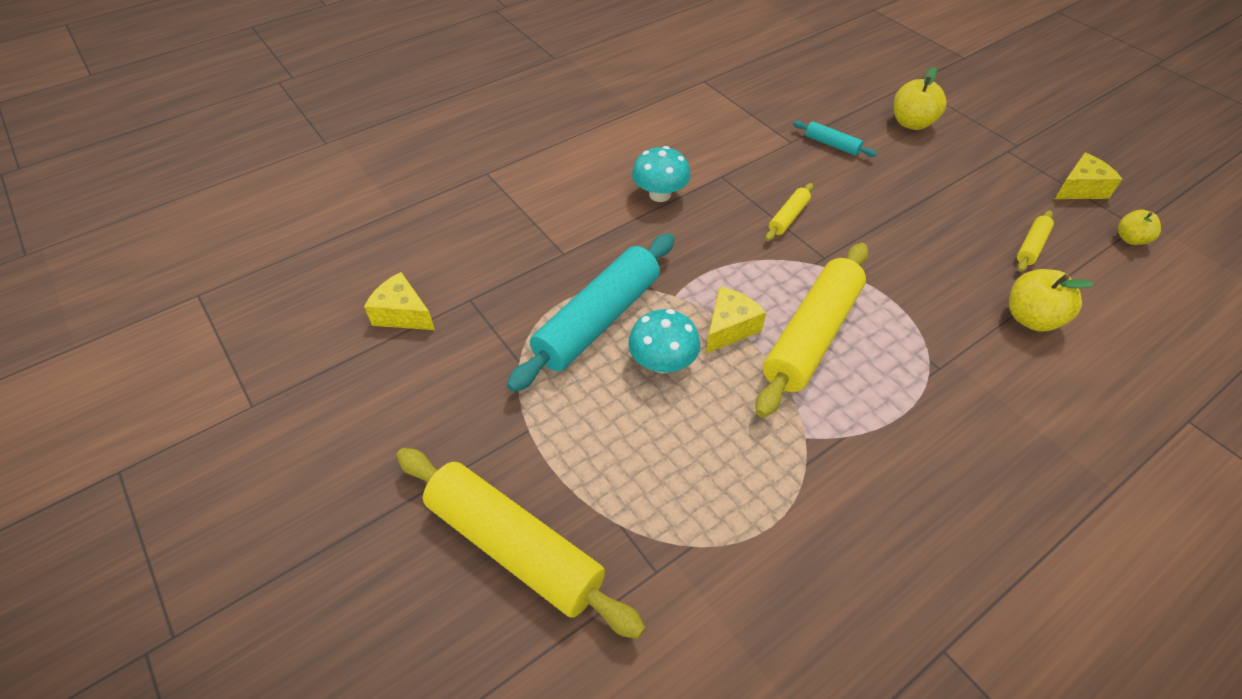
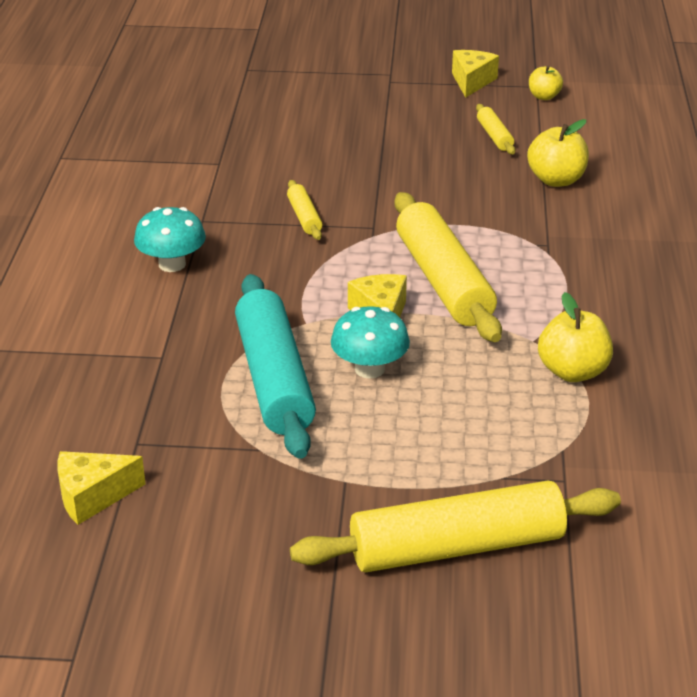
camera: 50 degrees left, 15 degrees down
(832, 144) = (255, 147): turquoise rolling pin -> none
(912, 123) = (293, 98): yellow apple -> yellow apple (572, 372)

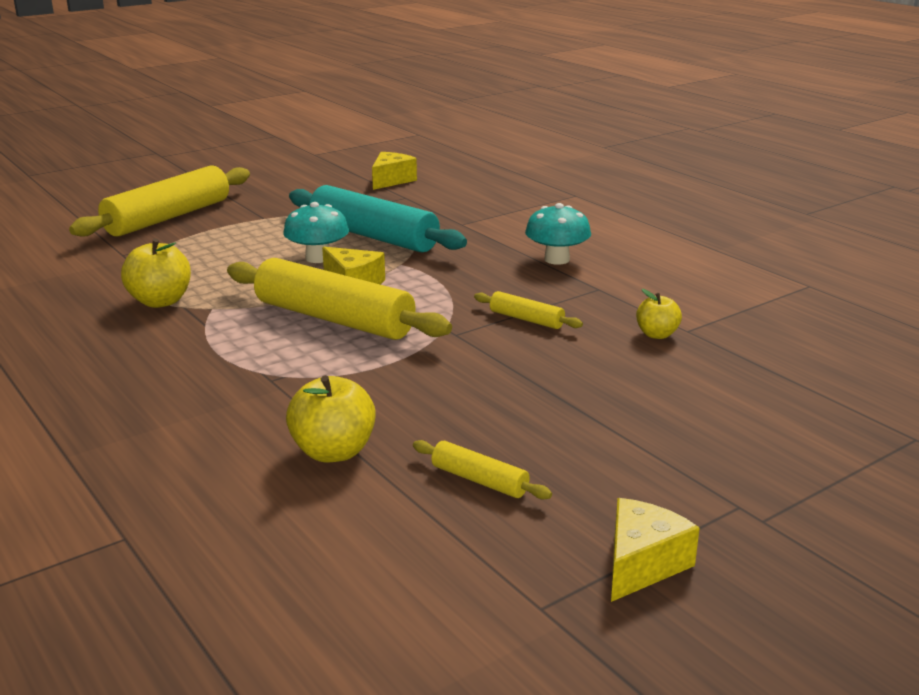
camera: 140 degrees right, 10 degrees down
(471, 82) = (641, 564): yellow cheese -> yellow cheese turned 120 degrees counterclockwise
(544, 96) = (502, 589): yellow apple -> yellow apple (657, 334)

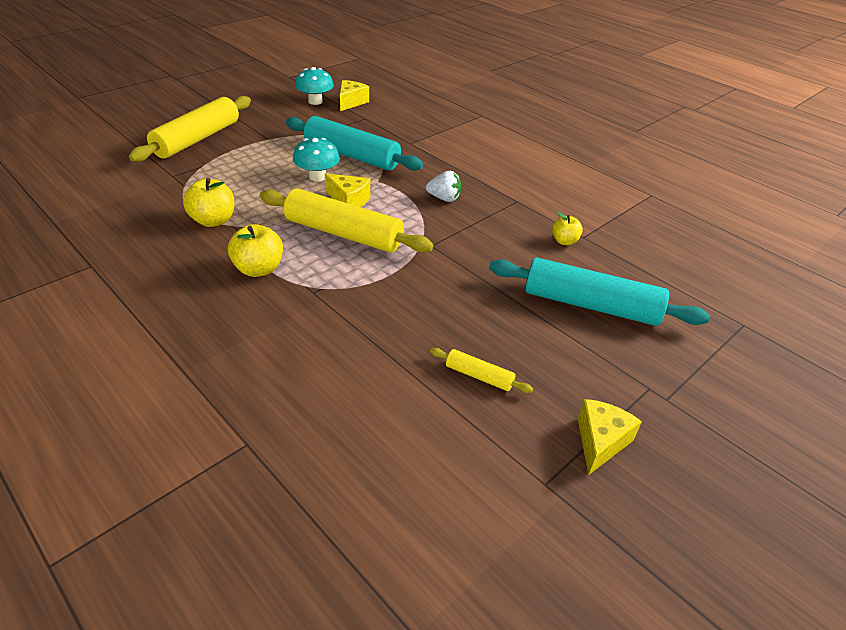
camera: 10 degrees left, 15 degrees up
(333, 452) = (374, 356): yellow apple -> yellow apple (259, 269)
(491, 284) = (444, 198): none -> white strawberry
(526, 319) = (475, 230): yellow rolling pin -> none
(557, 259) = (483, 175): turquoise mushroom -> turquoise mushroom (315, 101)
(675, 407) = (590, 305): none -> turquoise rolling pin

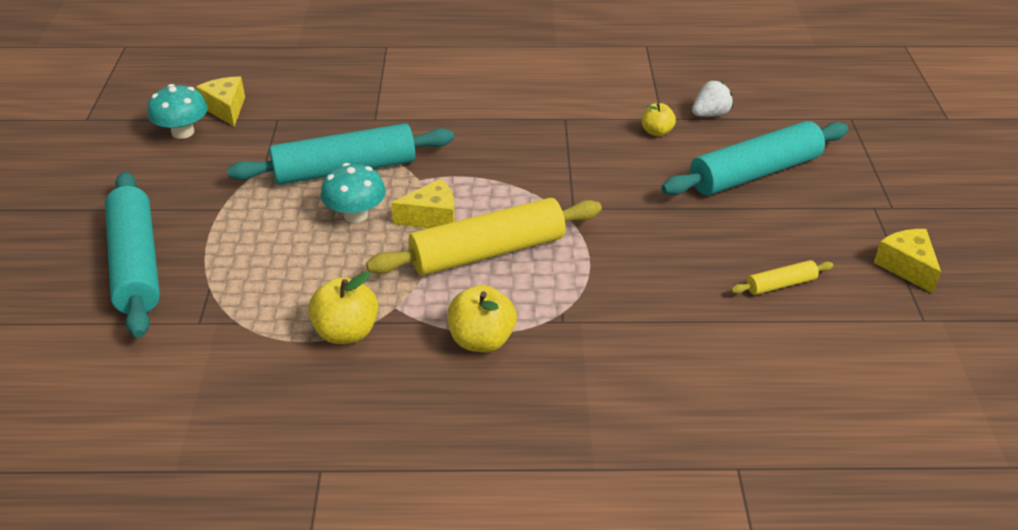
camera: 45 degrees left, 0 degrees up
(197, 139) = (136, 264): yellow rolling pin -> turquoise rolling pin
(444, 198) = (506, 157): white strawberry -> white strawberry (710, 114)

